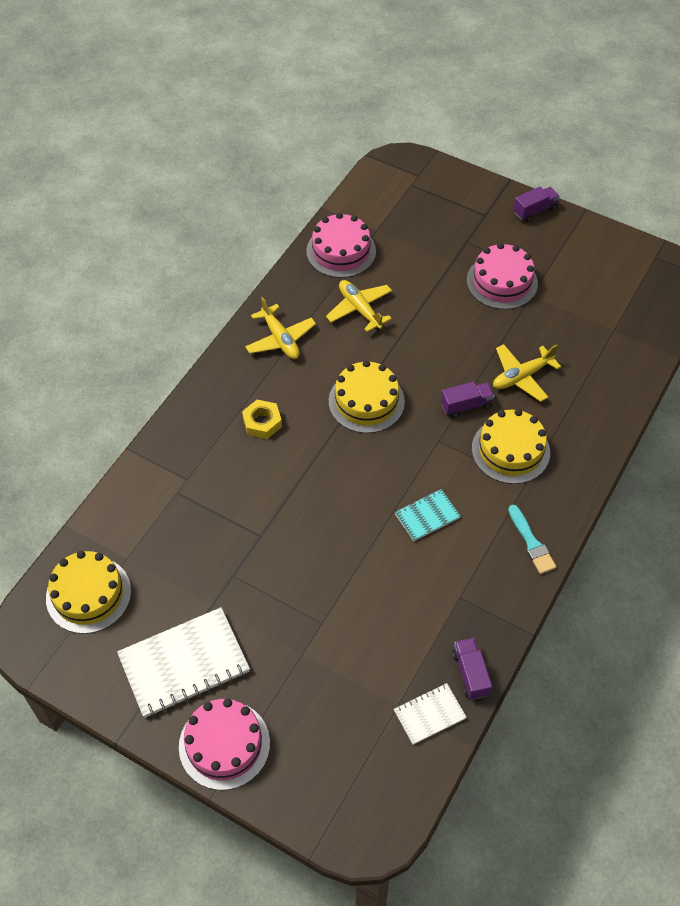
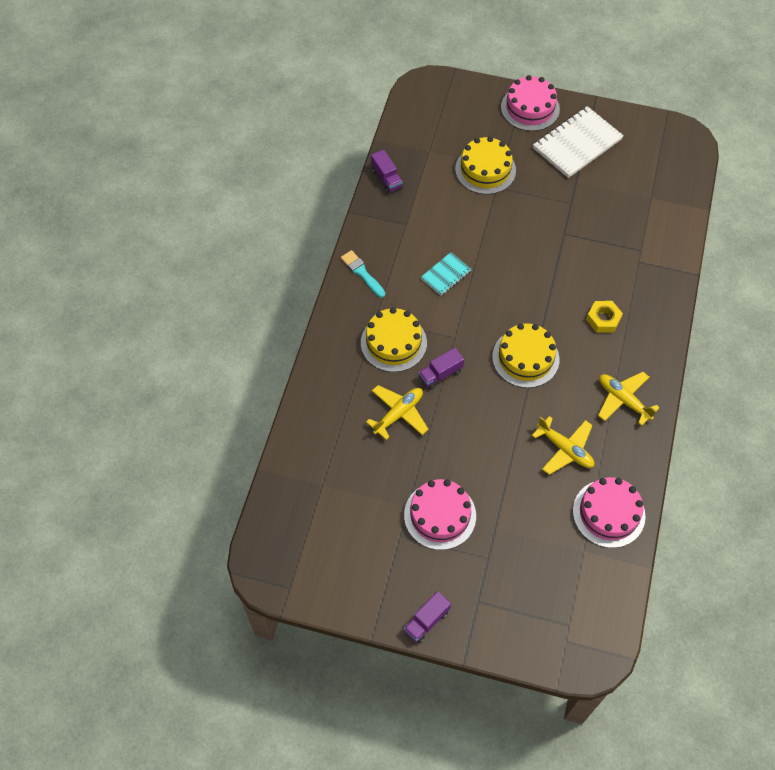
camera: 165 degrees right, 5 degrees up
(88, 594) = (663, 169): yellow cake -> yellow cake (485, 170)
(429, 714) = (407, 150): white notebook -> none

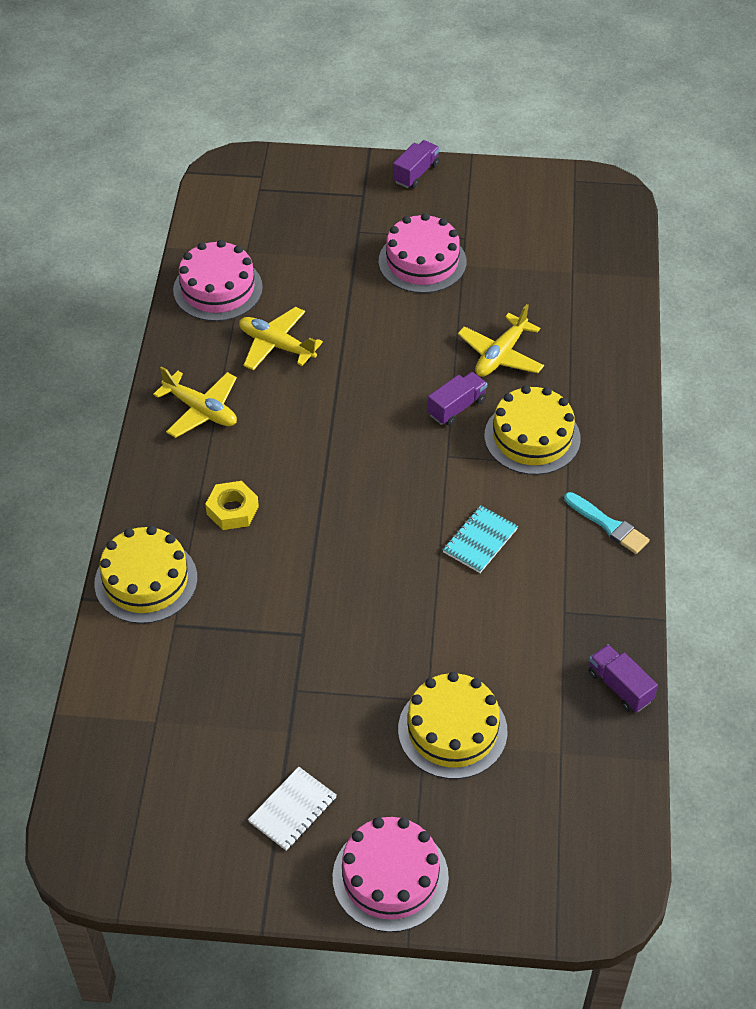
camera: 170 degrees right, 10 degrees down
(525, 358) = (341, 443): yellow cake -> yellow cake (146, 580)
(577, 144) = (293, 810): white notebook -> white notebook, size x0.53

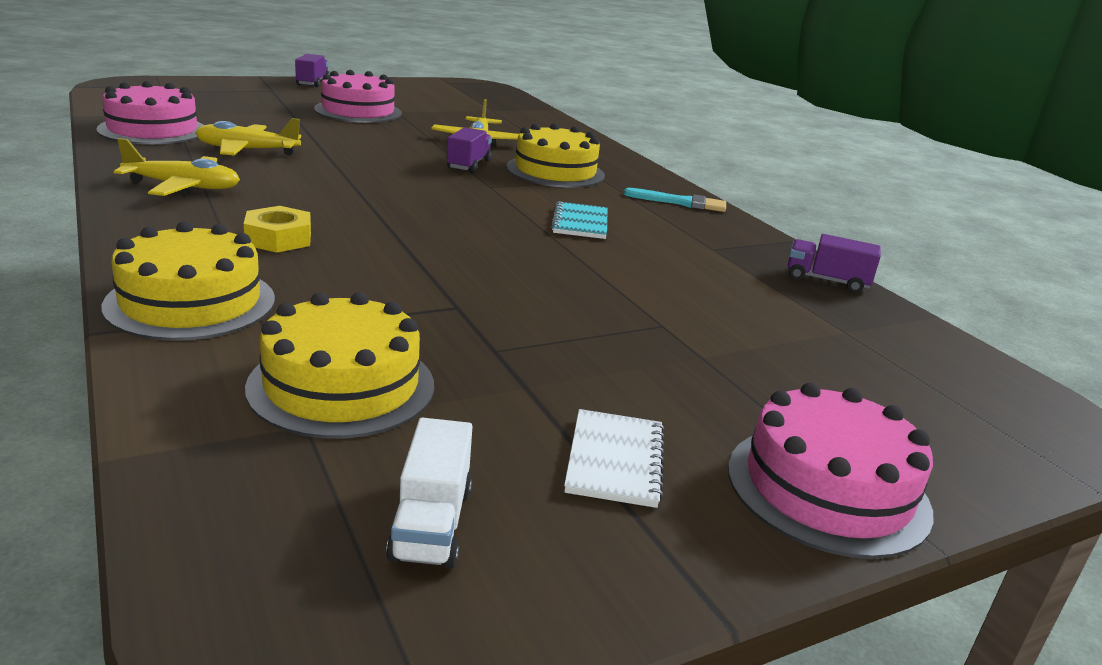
camera: 35 degrees left, 25 degrees down
(175, 814) = (431, 523): none -> white truck
(452, 730) = (719, 340): yellow cake -> yellow cake (341, 386)

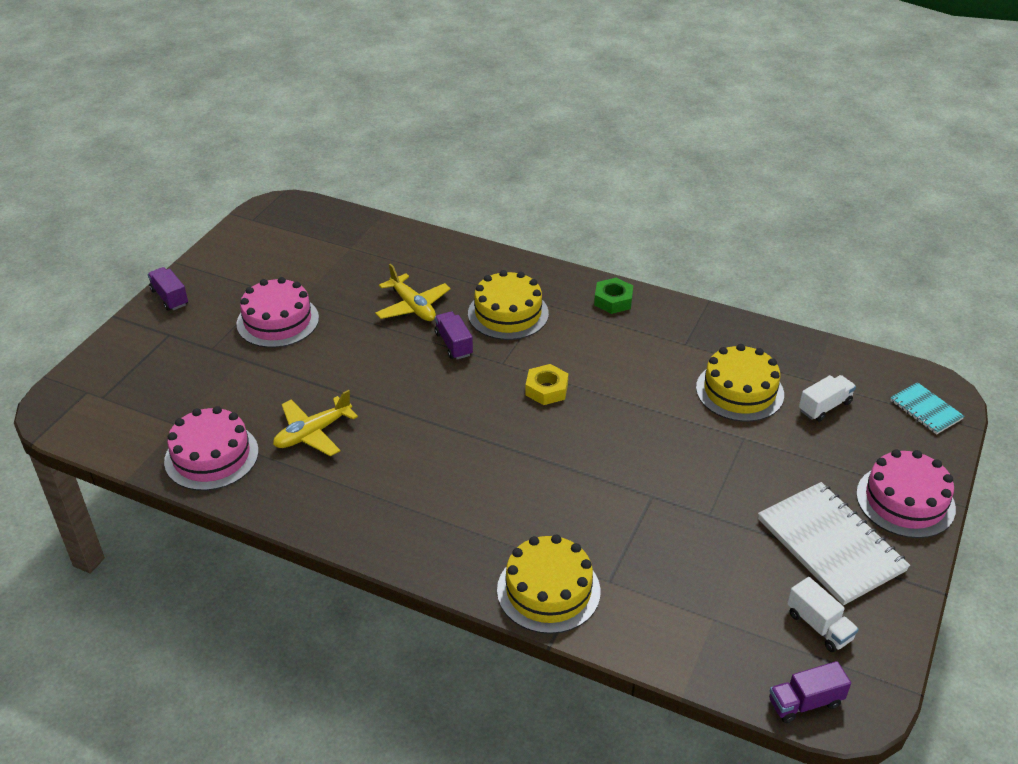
camera: 35 degrees left, 15 degrees up
(183, 187) = (359, 503): yellow plane -> none
(278, 239) = (493, 509): yellow nut -> yellow nut (546, 389)
(341, 386) = (691, 587): yellow cake -> yellow cake (739, 391)
(580, 223) = (598, 368): turquoise notebook -> turquoise notebook (925, 410)
(615, 460) = (831, 545): white notebook -> white notebook, size x1.89
(680, 202) = (613, 300): turquoise brush -> green nut
(827, 280) = (762, 336): purple truck -> purple truck (805, 702)
(829, 355) = (824, 407): none -> white truck

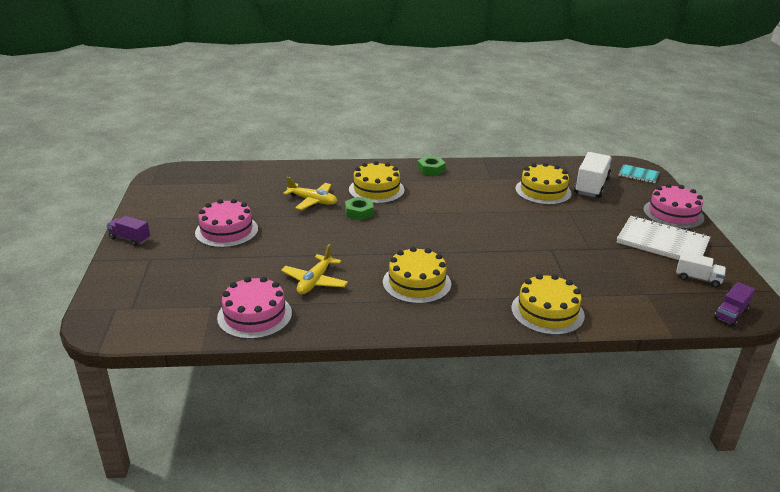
camera: 30 degrees left, 10 degrees down
(427, 481) = (416, 283): none -> yellow cake
(454, 344) = (359, 212): purple truck -> green nut
(546, 389) = (439, 218): yellow nut -> none
(824, 407) = (591, 186): white truck -> white truck, size x1.71

